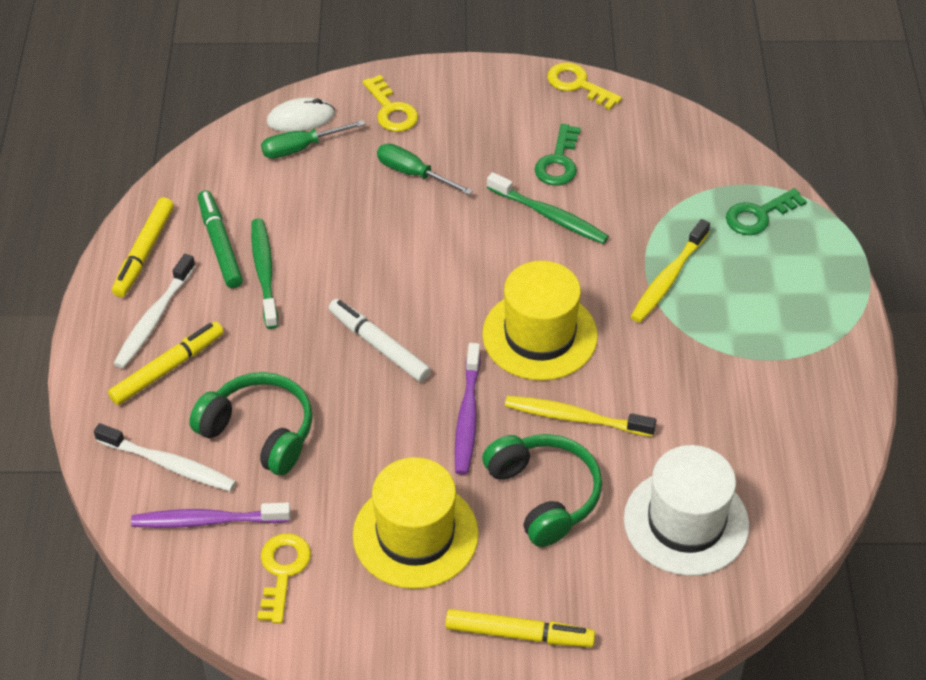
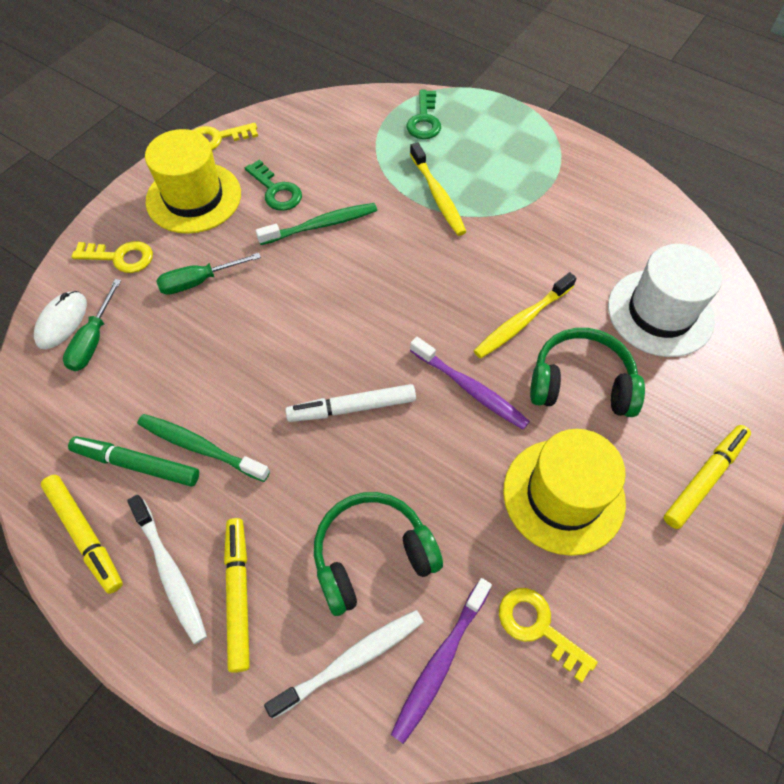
camera: 55 degrees left, 10 degrees up
(539, 335) = (428, 297): yellow hat -> yellow hat (194, 197)

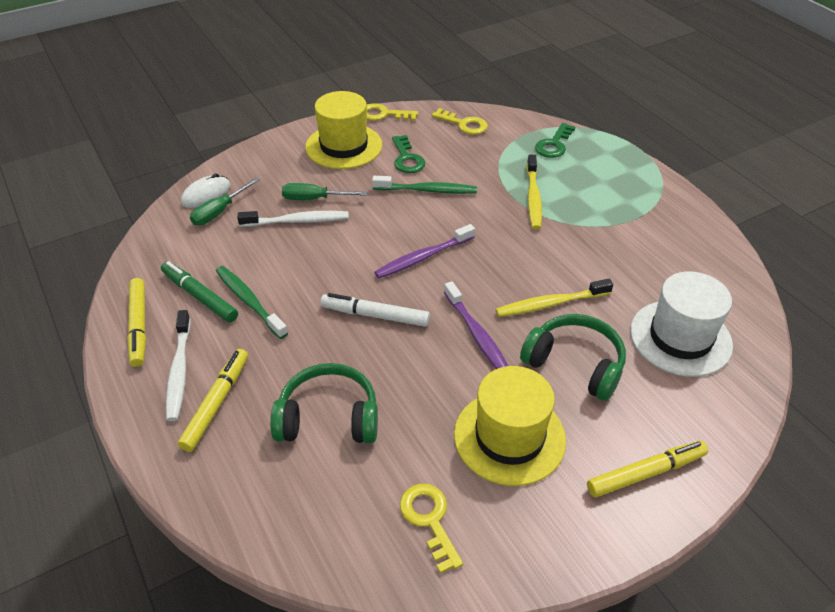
camera: 25 degrees right, 15 degrees down
(120, 257) = (269, 168): yellow key -> yellow key (464, 124)
(351, 660) = (269, 479): white toothbrush -> white toothbrush (297, 221)
(440, 663) = (335, 510): purple toothbrush -> purple toothbrush (423, 257)

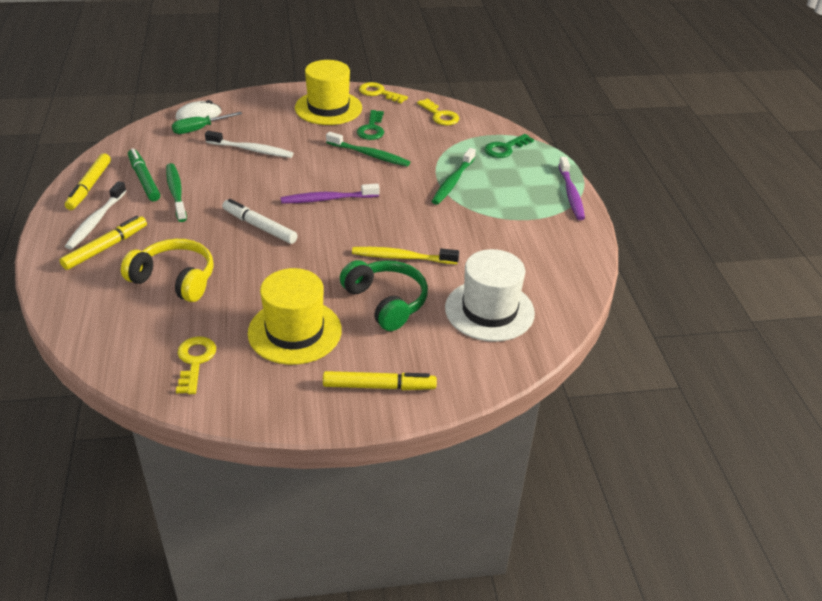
camera: 20 degrees right, 5 degrees down
(314, 199) = (276, 138): green screwdriver -> none
(328, 417) = (174, 279): green headphones -> yellow headphones
(477, 335) = (326, 261): purple toothbrush -> purple toothbrush (571, 194)
(533, 197) = (452, 182): yellow toothbrush -> green toothbrush

